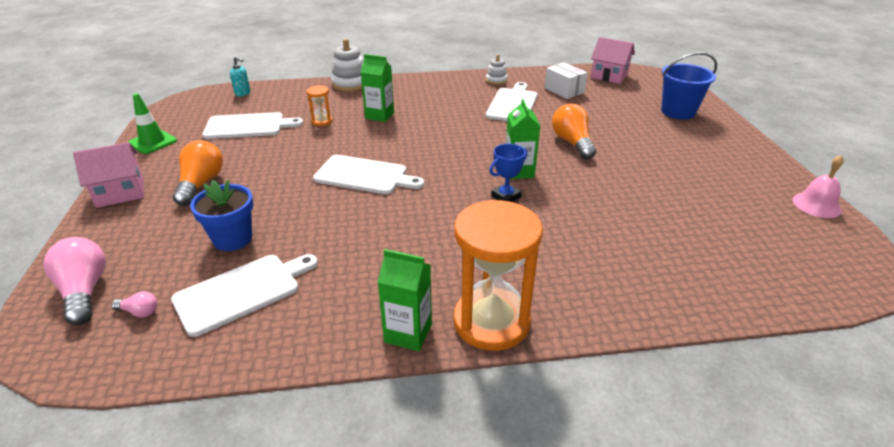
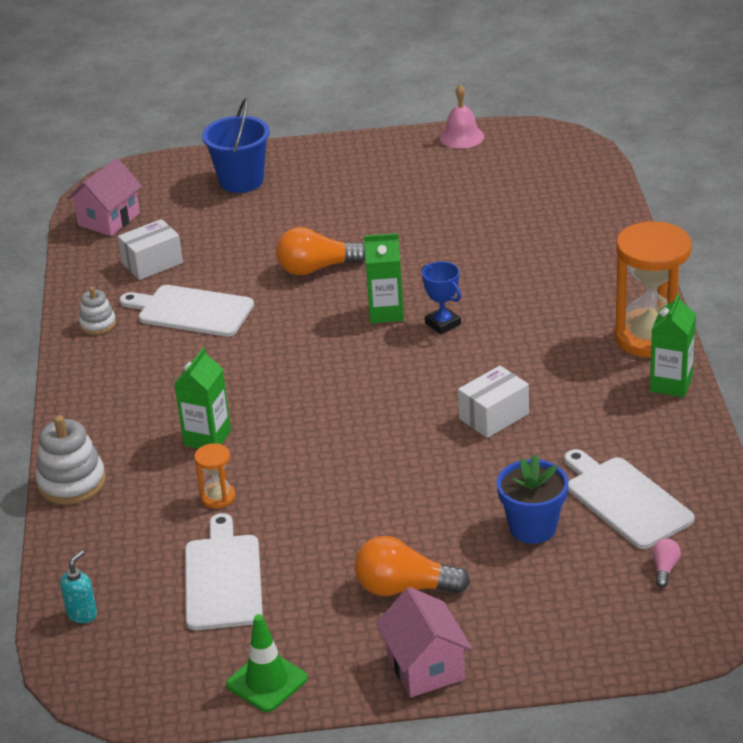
camera: 85 degrees left, 0 degrees up
(84, 291) = (637, 625): pink light bulb -> none
(364, 175) = (389, 436): white cutting board -> none
(378, 221) = (494, 416): none -> white box

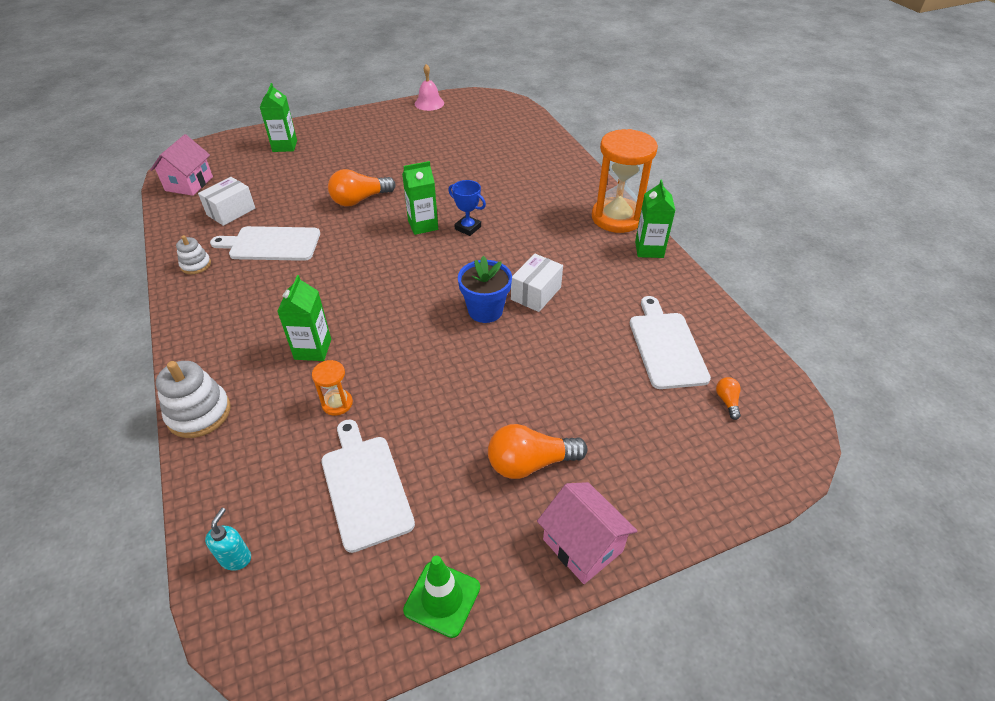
camera: 20 degrees left, 10 degrees up
(241, 181) = (285, 146): blue bucket -> green carton
(533, 527) = (609, 383): blue flower pot -> blue flower pot (485, 310)
(625, 500) = (666, 346): white cutting board -> white cutting board turned 45 degrees clockwise
(664, 569) = (727, 401): pink light bulb -> orange light bulb

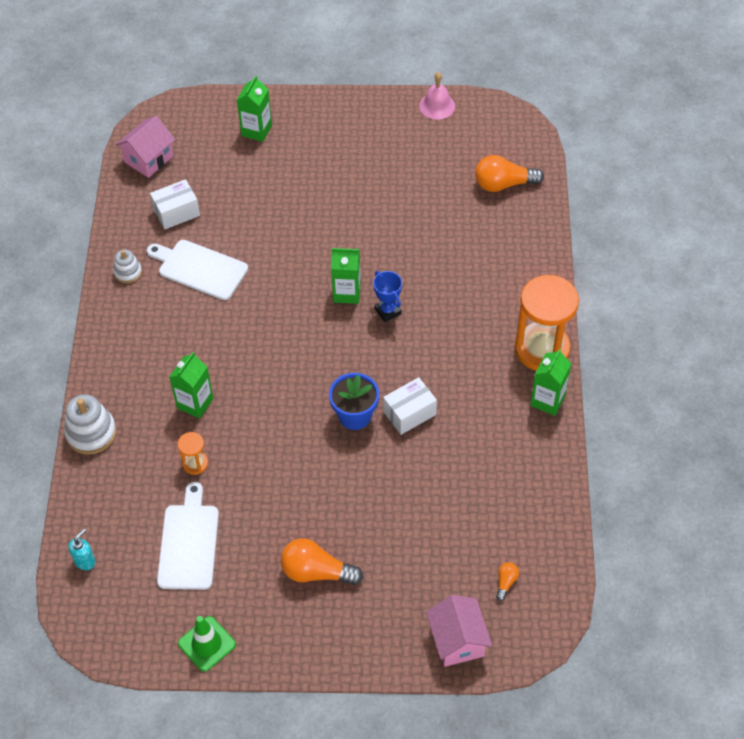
camera: 25 degrees right, 10 degrees up
(360, 200) = (301, 237): orange light bulb -> orange light bulb (503, 184)
(582, 545) = (319, 648): pink house -> pink house (457, 640)
(666, 346) = (490, 512): white cutting board -> none

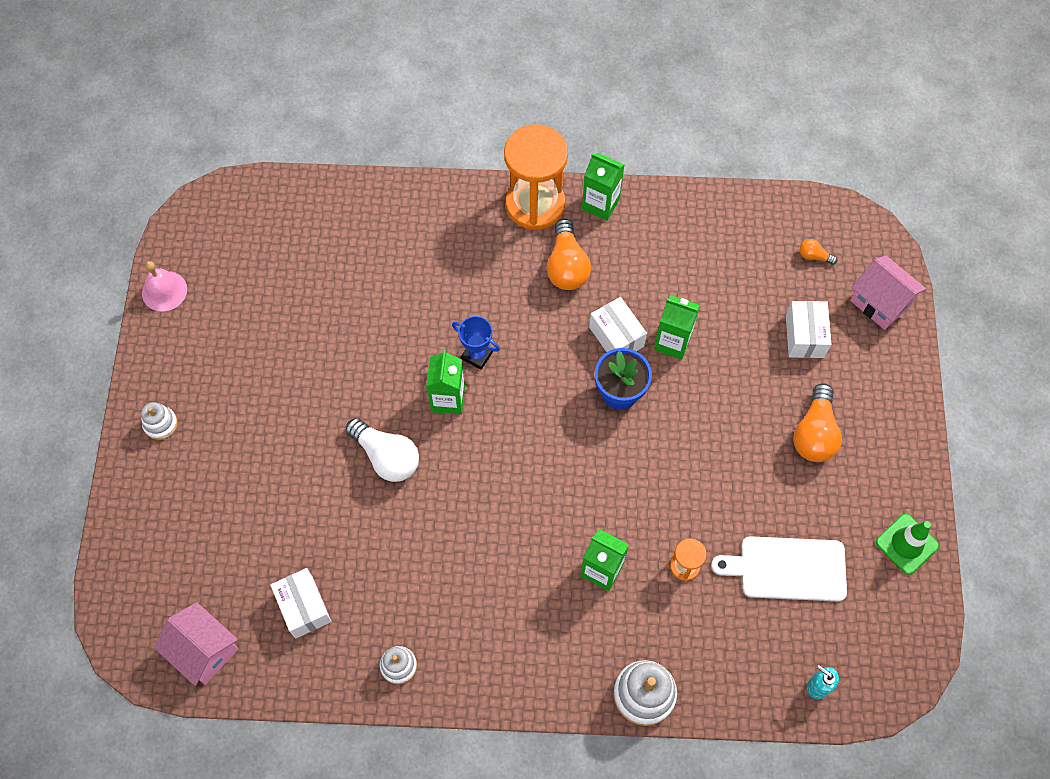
camera: 90 degrees left, 10 degrees up
(199, 269) = (400, 573): white cutting board -> none
(256, 130) = (173, 508): green carton -> green carton (672, 342)
(296, 255) = (386, 456): none -> white light bulb
(323, 116) = (161, 424): none -> white stacking toy
(388, 311) = (477, 355): blue trophy -> blue trophy turned 60 degrees clockwise
(417, 569) = (804, 336): none -> white box
(457, 640) = (880, 302): pink house -> pink house turned 60 degrees clockwise
(503, 184) = (300, 226): orange light bulb -> orange light bulb (567, 266)

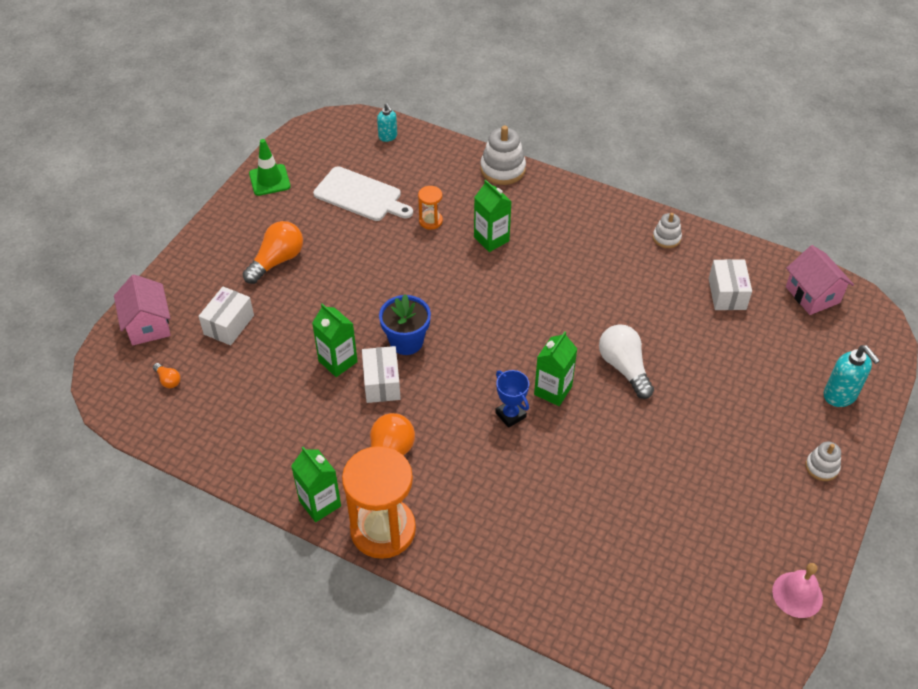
camera: 155 degrees left, 15 degrees down
(153, 518) = (840, 395): none -> turquoise soap dispenser

